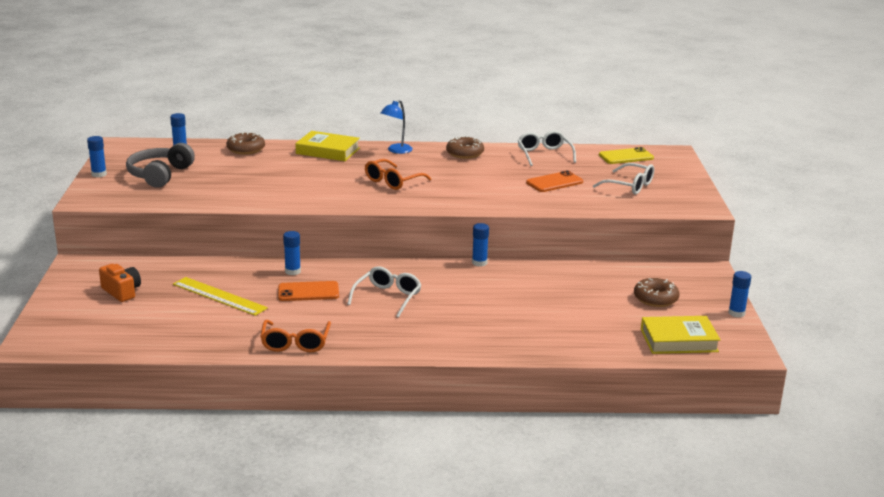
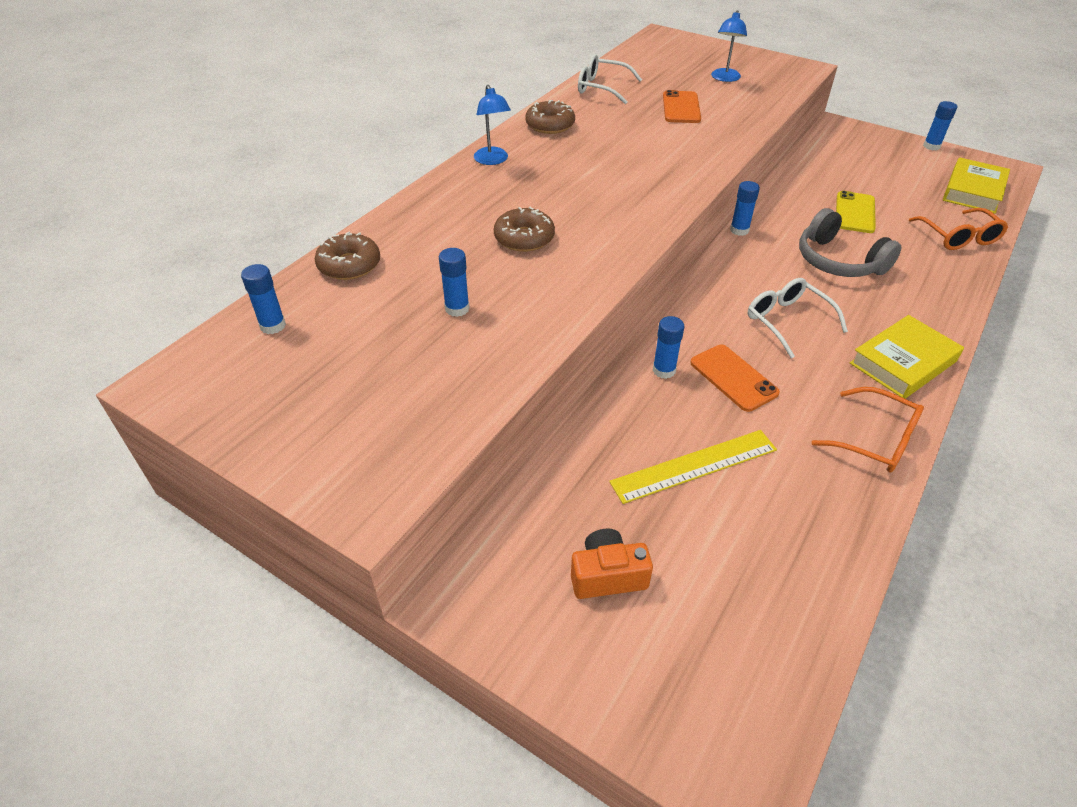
camera: 55 degrees left, 20 degrees up
(99, 174) = (267, 451): blue glue stick -> blue glue stick (457, 309)
(160, 175) = (351, 379): grey headphones -> grey headphones (838, 261)
(308, 292) = (733, 378): orange phone -> orange phone turned 60 degrees counterclockwise
(328, 151) = (436, 204): yellow book -> yellow book (903, 362)
(392, 181) = (586, 193): orange glasses -> orange glasses (958, 237)
(626, 156) = (650, 56): yellow phone -> yellow phone (855, 213)
(630, 186) = (724, 78): white glasses -> blue lamp
(655, 299) = (882, 170): brown donut -> brown donut (524, 238)

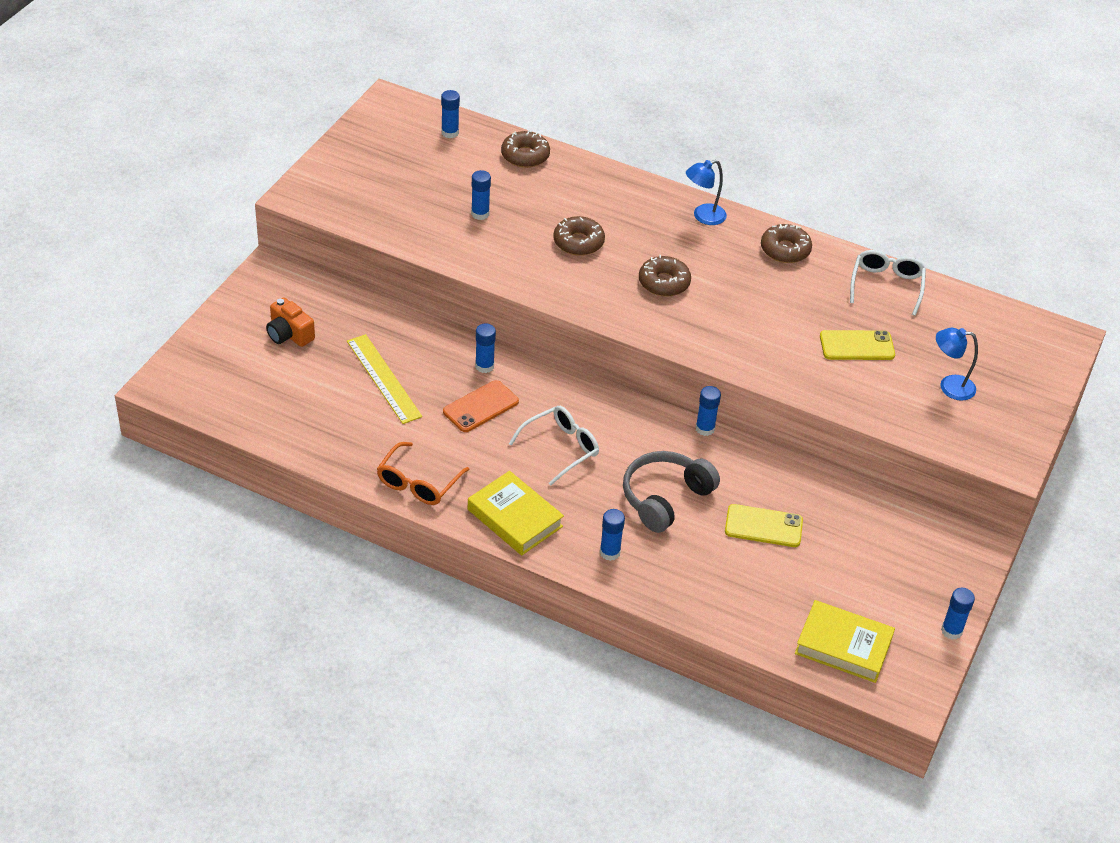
camera: 80 degrees right, 0 degrees up
(596, 191) = (664, 283): none -> brown donut
(607, 575) = (289, 334): orange camera -> orange camera turned 150 degrees clockwise
(681, 108) = (857, 346): orange phone -> yellow phone
(924, 301) = (610, 552): none -> blue glue stick
(958, 237) = (733, 607): orange glasses -> none

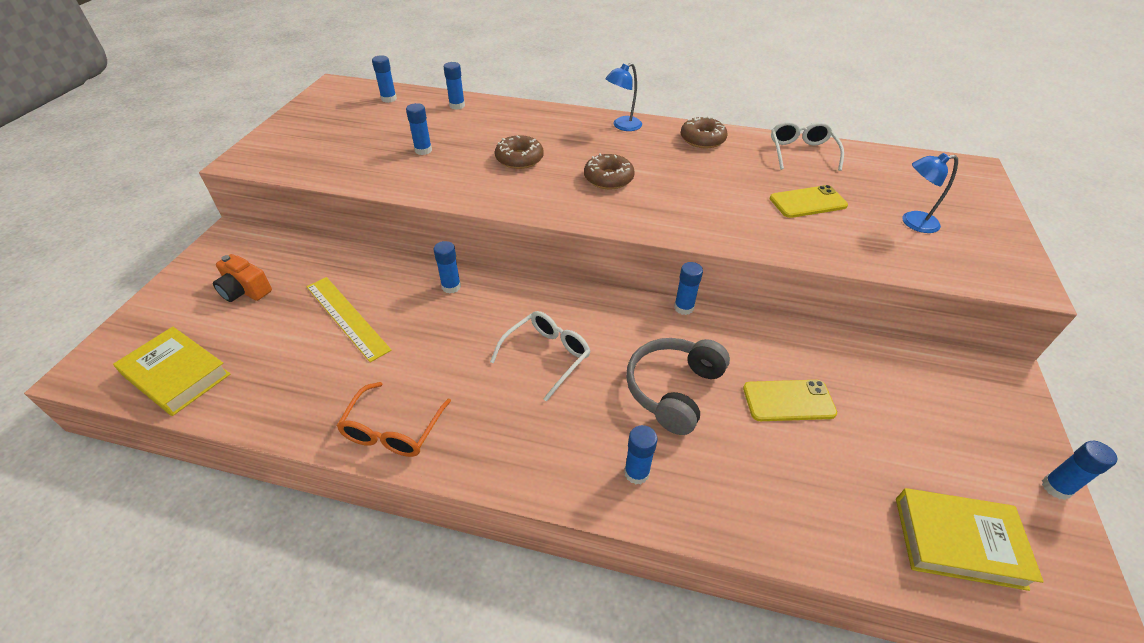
camera: 10 degrees left, 0 degrees up
(480, 406) = (453, 327): orange phone -> none
(515, 518) = (514, 451): yellow book -> yellow book (177, 375)
(525, 156) = (457, 106): brown donut -> blue glue stick

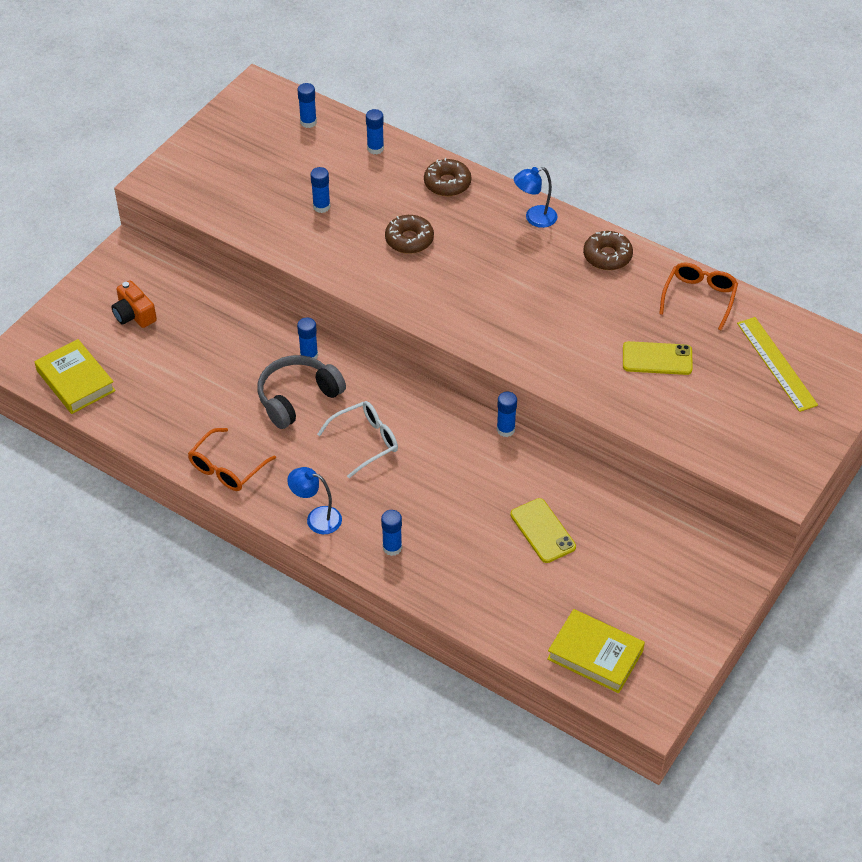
camera: 20 degrees right, 5 degrees up
(347, 317) = (213, 363): yellow ruler -> yellow ruler (776, 363)
(608, 178) = (483, 285): brown donut -> brown donut (447, 183)
(673, 390) = (454, 497): grey headphones -> grey headphones (298, 398)
(788, 401) = (542, 531): yellow phone -> yellow phone turned 45 degrees clockwise
(801, 152) = (699, 297): white glasses -> orange glasses
(912, 222) = (739, 405): blue lamp -> blue lamp (316, 518)
(1056, 487) = (702, 647): blue glue stick -> none

